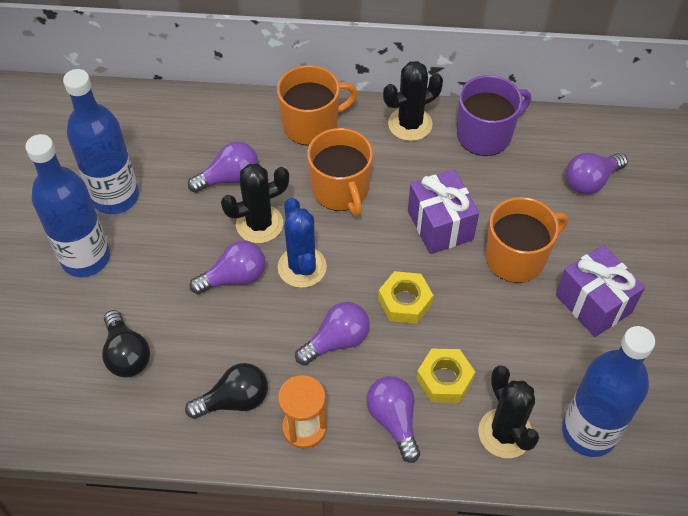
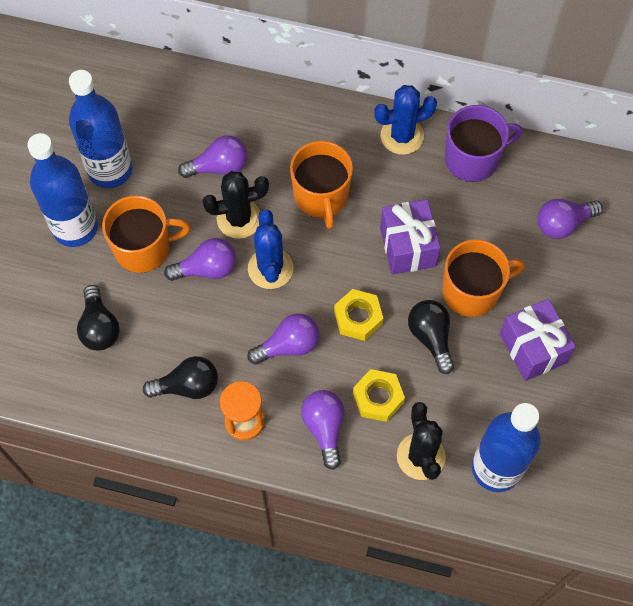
camera: 10 degrees right, 10 degrees up
(311, 124) = (307, 122): orange mug -> orange mug (144, 248)
(410, 124) = (402, 136): black cactus -> blue cactus
(485, 309) = (431, 337): none -> black light bulb

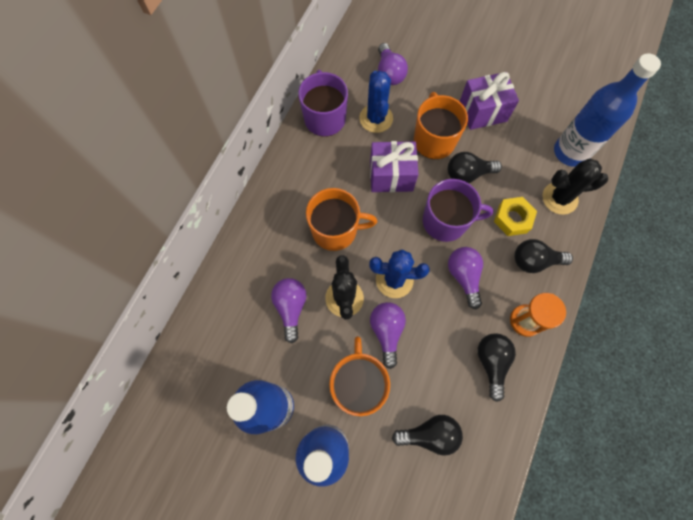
camera: 80 degrees left, 5 degrees up
(324, 428) = (534, 261): purple light bulb -> black light bulb
(358, 318) = (446, 221): yellow nut -> purple mug
(402, 136) = (294, 162): blue cactus -> blue cactus (376, 118)

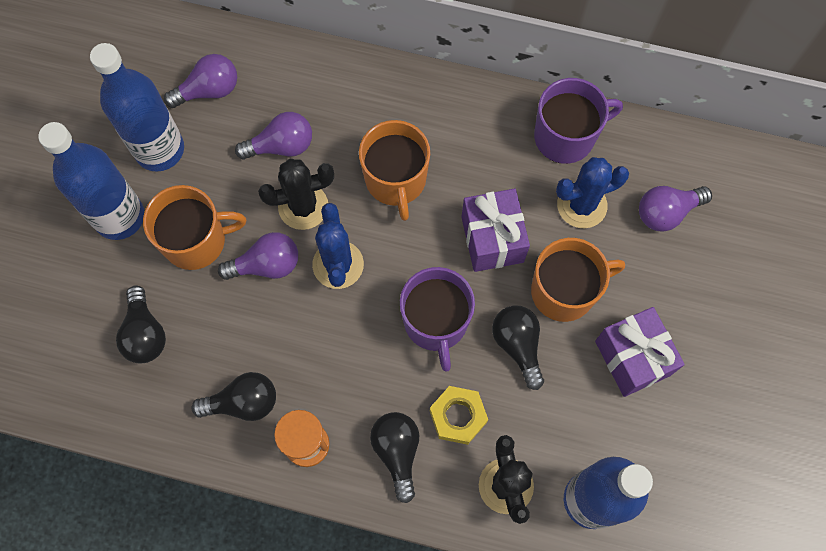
camera: 80 degrees right, 0 degrees up
(463, 276) = (357, 355): purple light bulb -> purple light bulb (209, 90)

